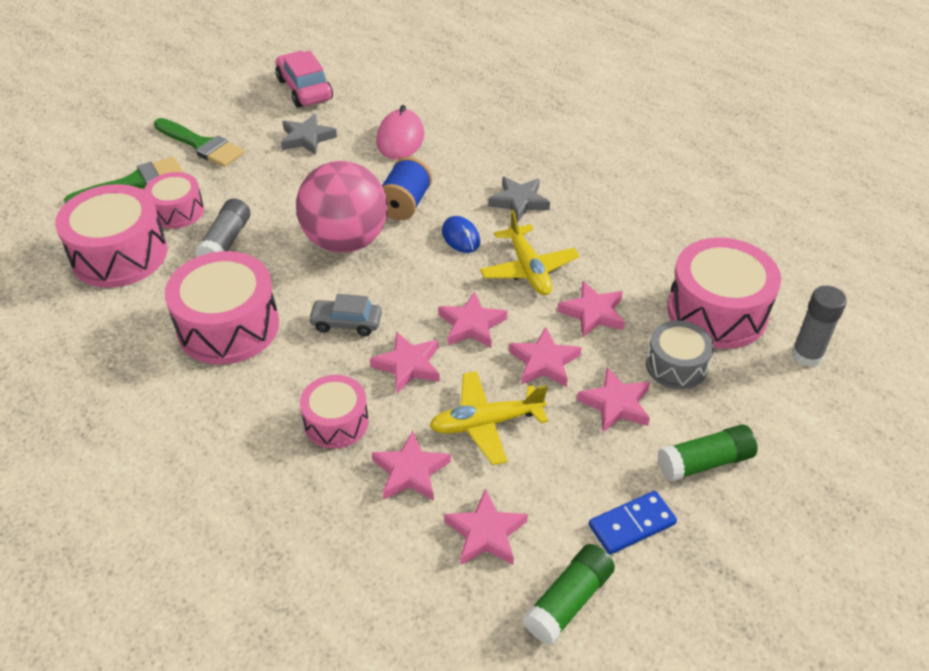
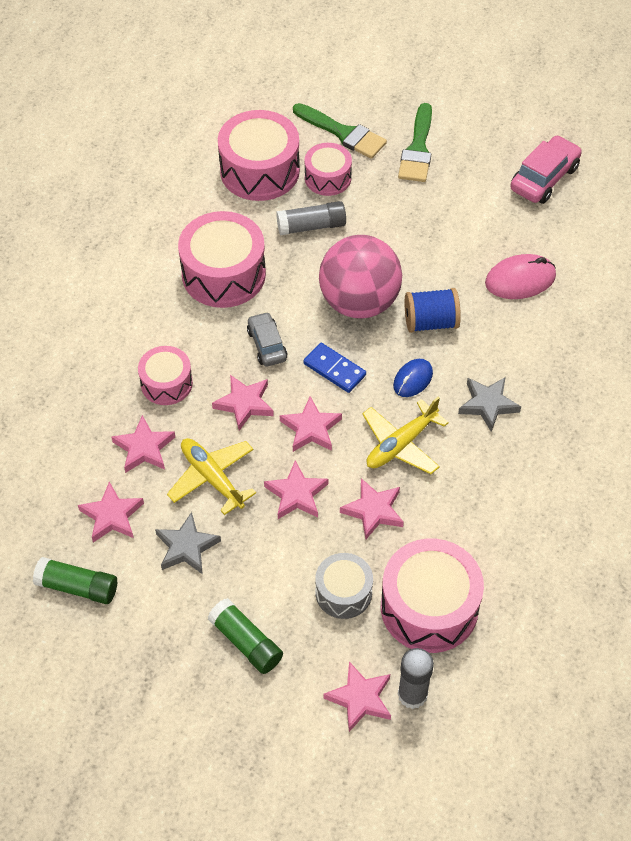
camera: 65 degrees right, 10 degrees up
(307, 138) = (474, 214): grey star -> grey star (186, 547)
(616, 404) = (276, 560): pink star -> pink star (360, 698)
(632, 525) = (161, 608): blue domino -> blue domino (334, 369)

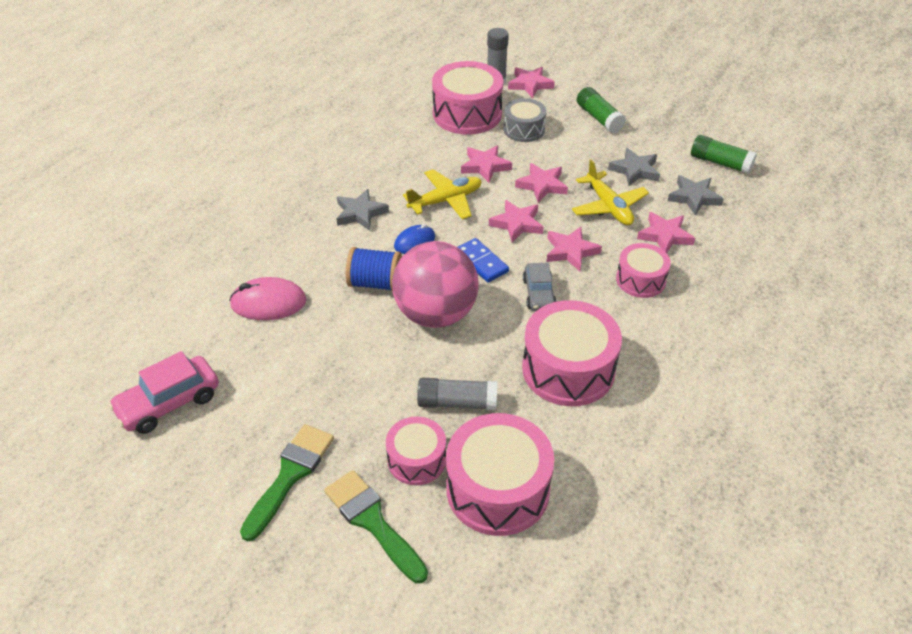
camera: 165 degrees left, 10 degrees down
(112, 516) = (694, 197): pink star -> grey star

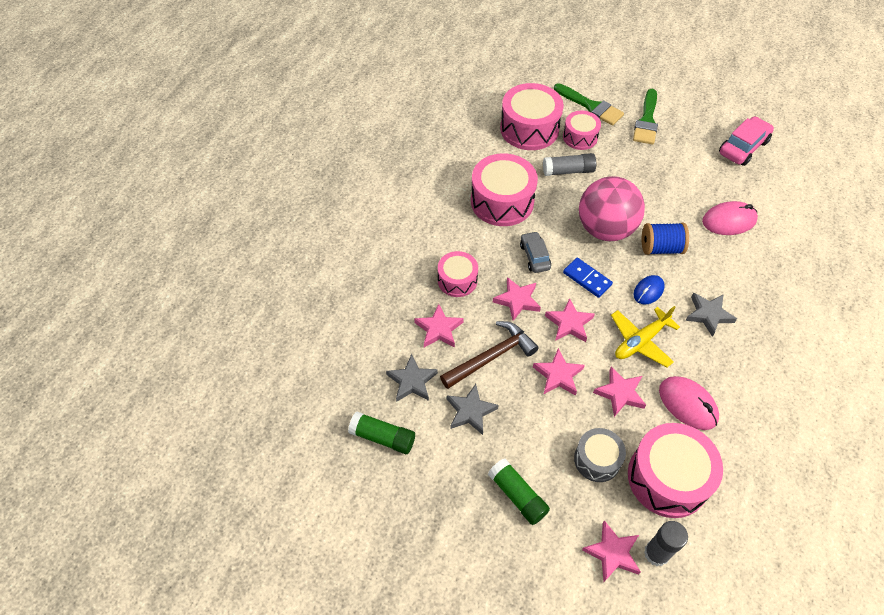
camera: 170 degrees right, 10 degrees up
(424, 152) = (688, 404): none -> pink mouse
(608, 206) = (491, 357): yellow plane -> brown hammer

